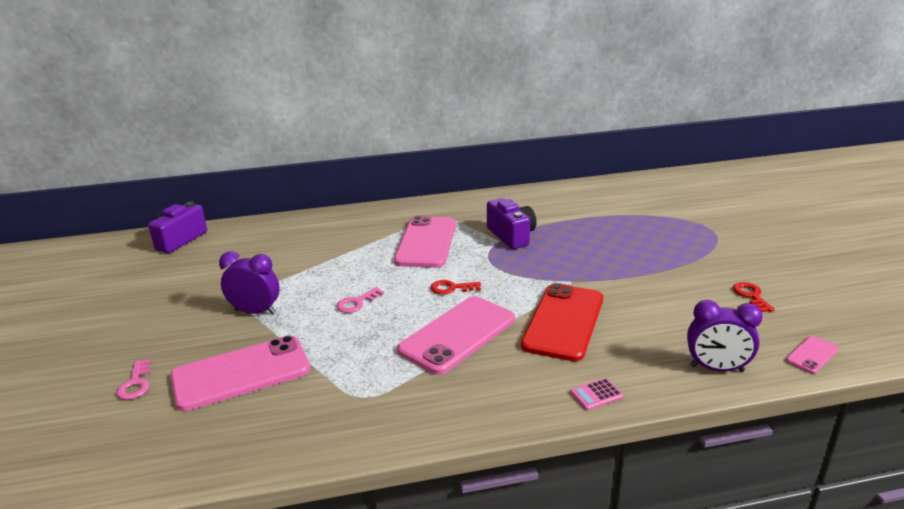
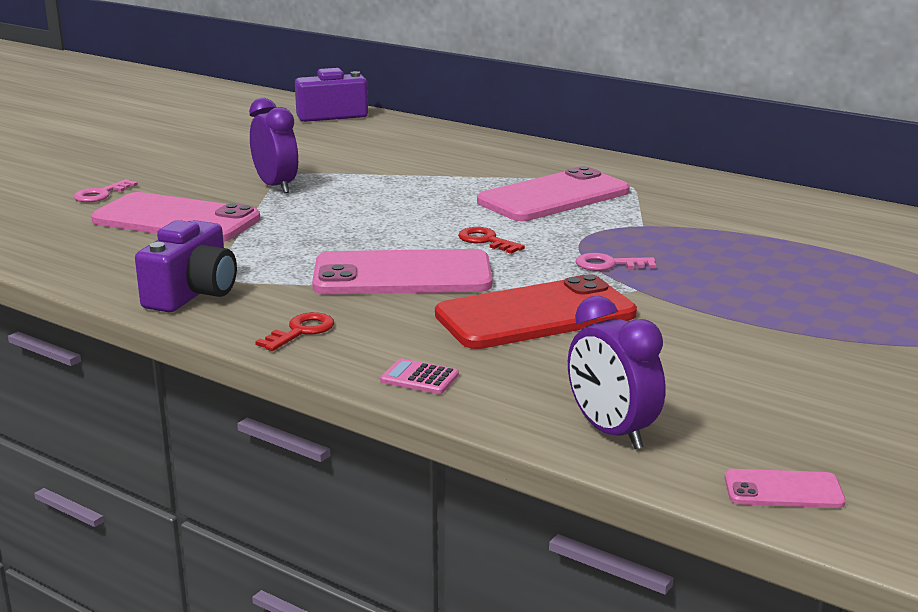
camera: 45 degrees right, 5 degrees down
(357, 303) = (371, 214): pink key -> pink key (609, 264)
(512, 236) = (669, 227): purple camera -> purple camera (193, 294)
(751, 296) = (858, 406): red key -> red key (301, 331)

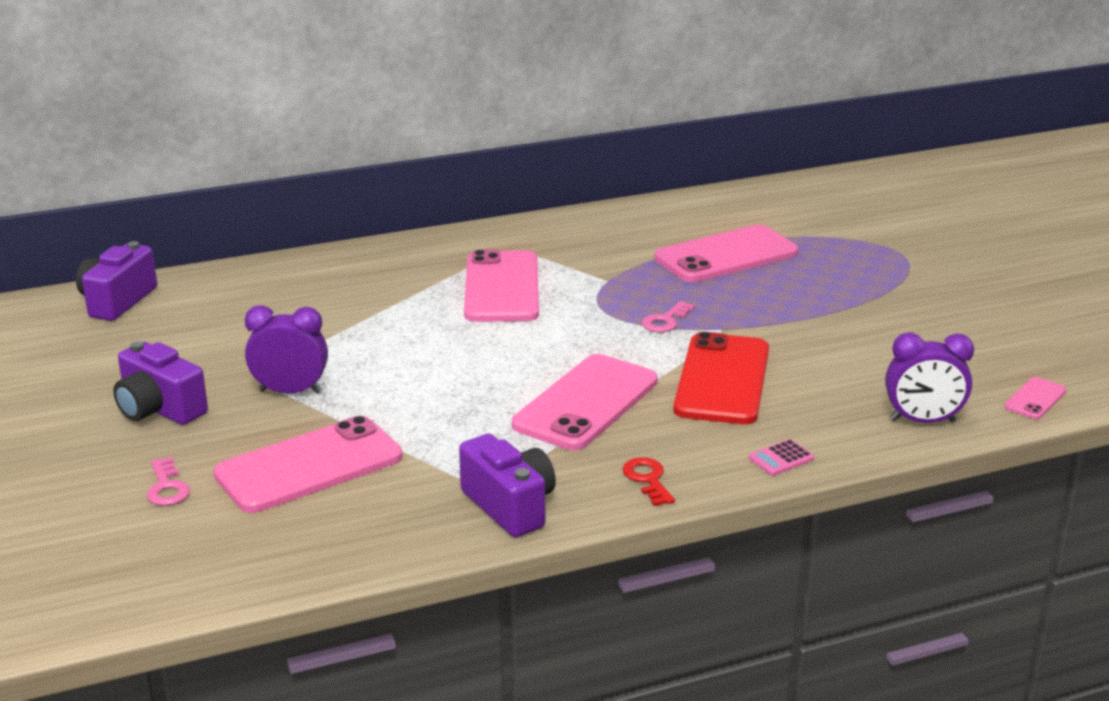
camera: 55 degrees left, 5 degrees up
(202, 164) = (159, 409): none -> purple camera
(486, 241) = (559, 347): red key -> none
(795, 254) = (726, 255): none -> pink phone

